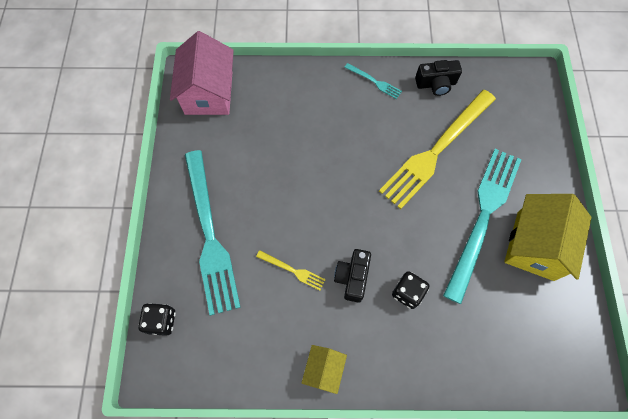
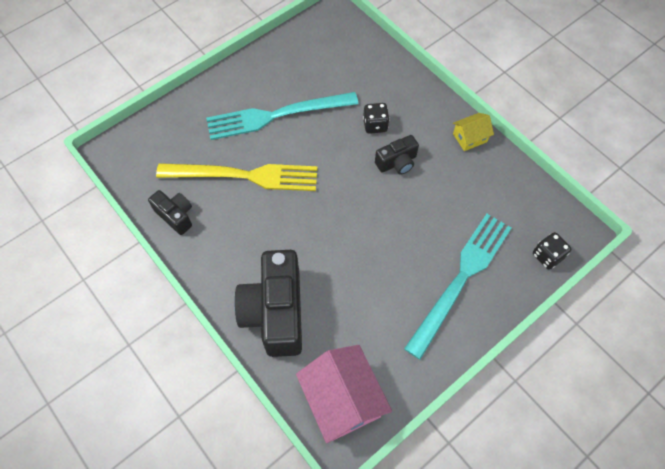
camera: 130 degrees left, 5 degrees down
(209, 92) = (342, 399): pink house -> pink house turned 75 degrees counterclockwise
(293, 270) = (429, 202): yellow fork -> none
(302, 96) = (275, 312): none -> black camera
(374, 82) = (211, 264): turquoise fork -> none
(535, 245) = (272, 76): yellow house -> none

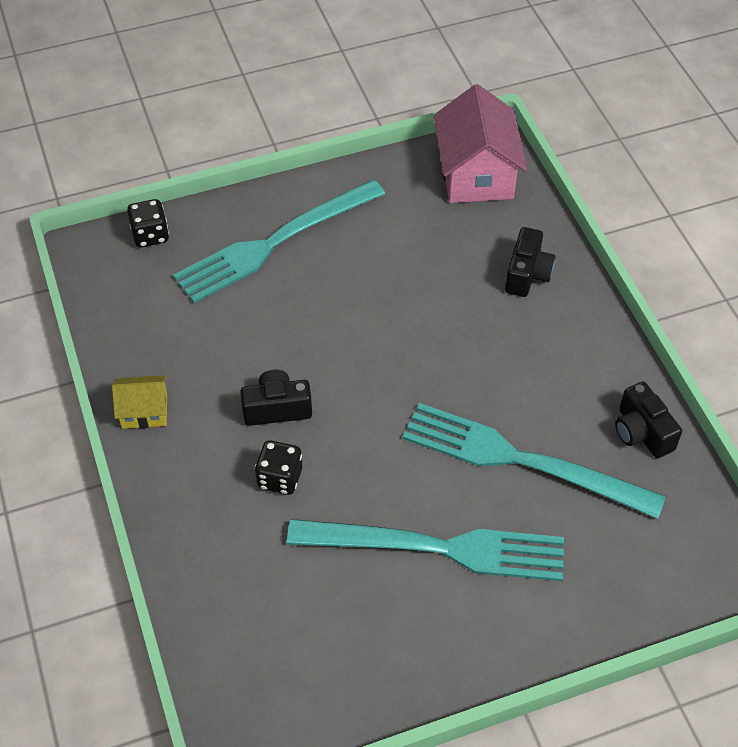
camera: 160 degrees left, 10 degrees down
(244, 176) = (521, 460): yellow fork -> turquoise fork
(275, 312) = (527, 274): black camera -> black camera, size x0.50

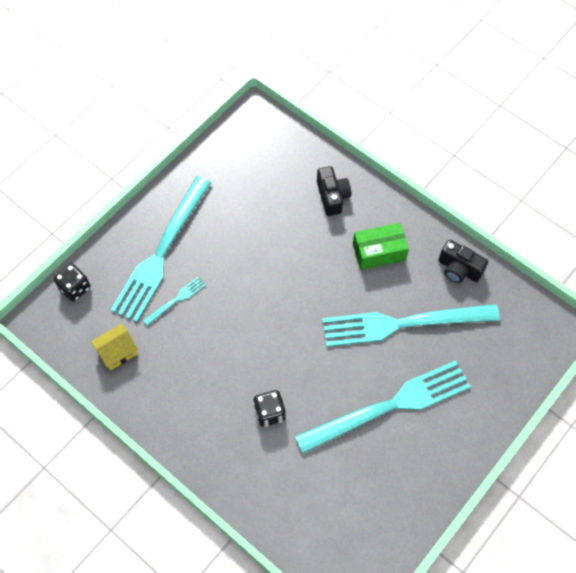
camera: 30 degrees left, 10 degrees up
(144, 411) = (155, 414): yellow house -> yellow house (117, 352)
(256, 301) = (176, 300): none -> turquoise fork
(277, 408) = (238, 367): black camera -> none
(476, 174) = (259, 140): pink house -> none
(545, 363) = (379, 252): none -> green box

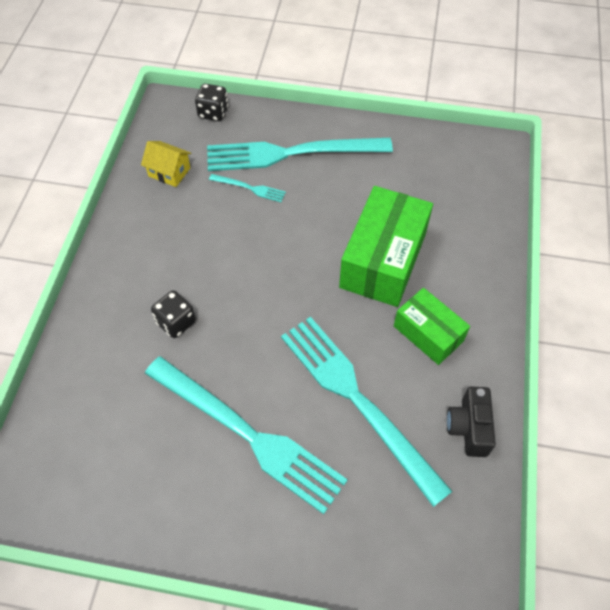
camera: 60 degrees right, 5 degrees down
(303, 245) = (383, 260): none -> green box
(332, 196) = (460, 258): black camera -> none

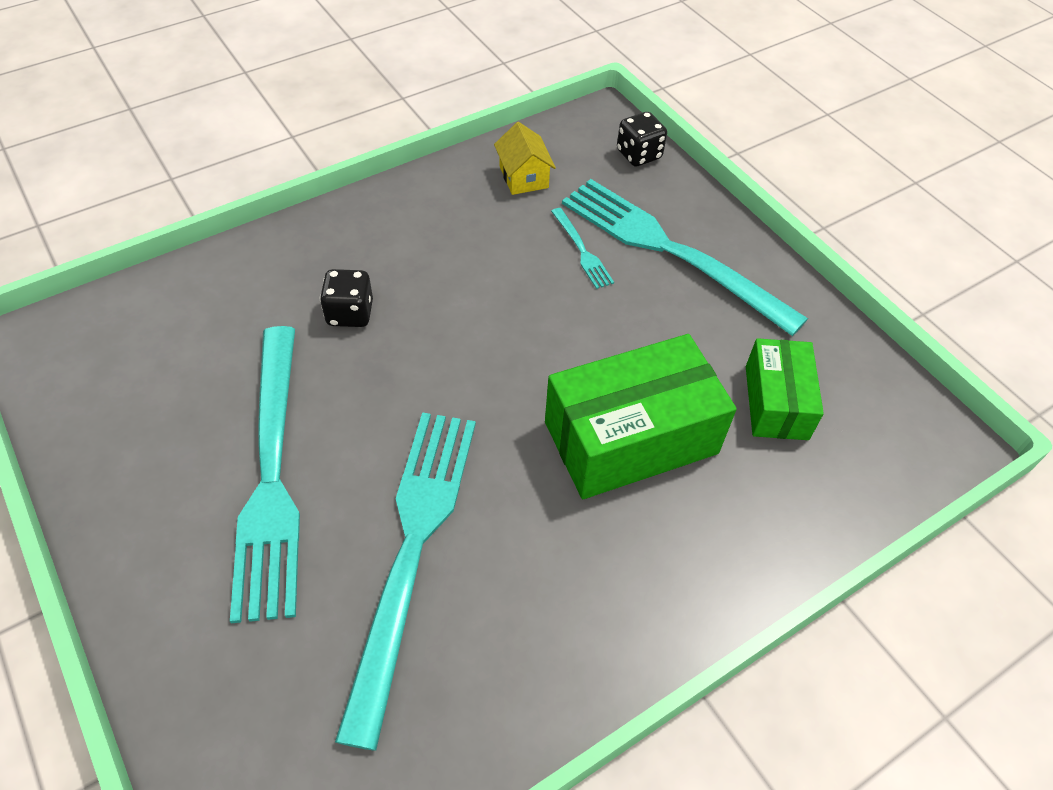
camera: 45 degrees right, 5 degrees down
(428, 333) = (579, 560): green box -> green box (776, 402)
(469, 427) = (489, 706): black camera -> none

